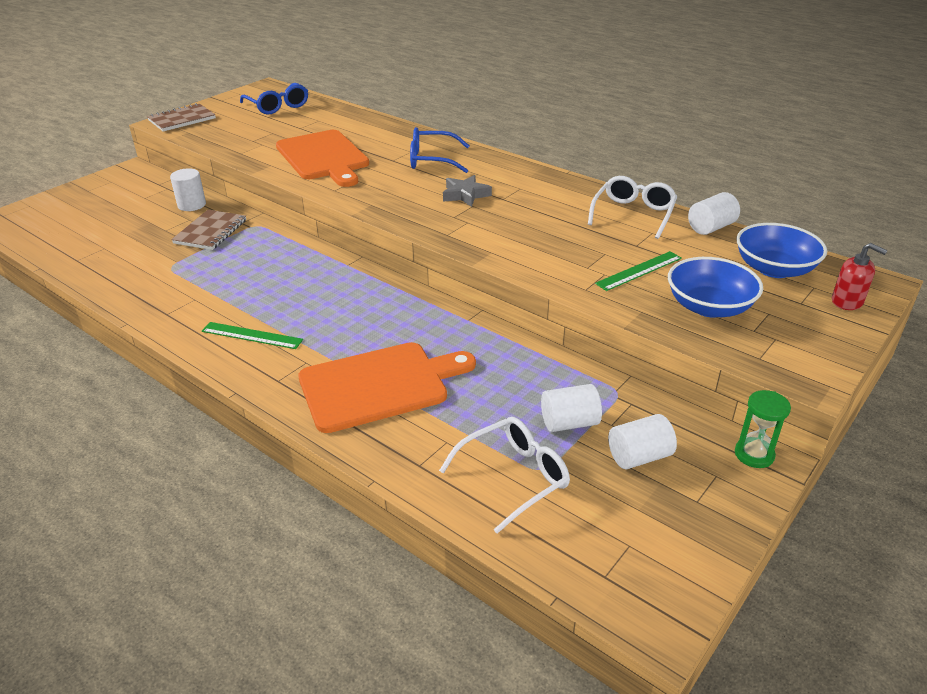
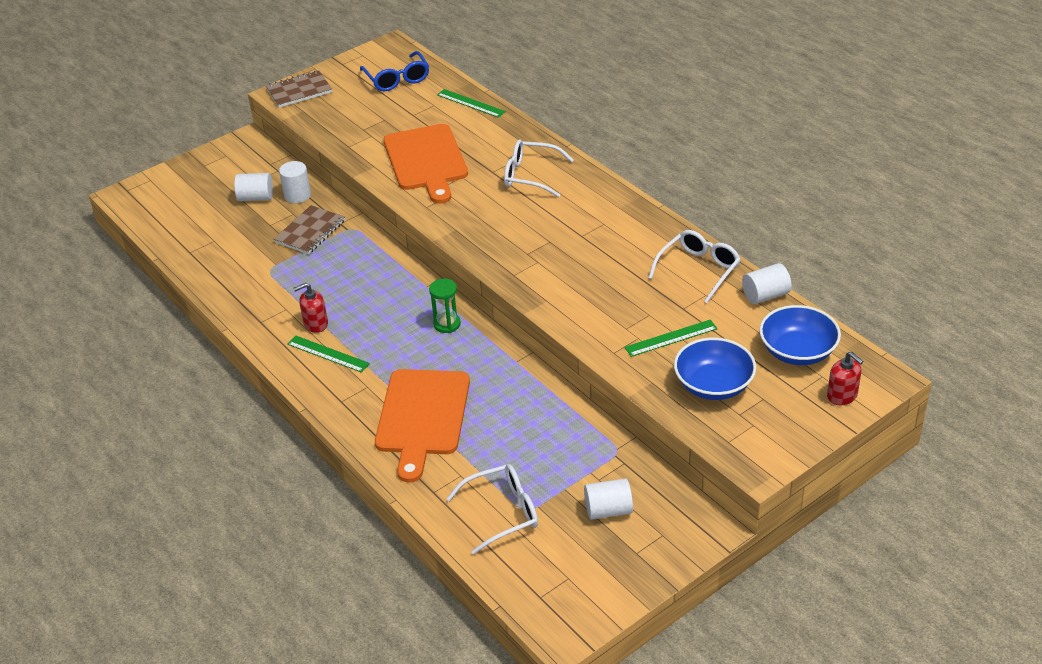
camera: 15 degrees right, 5 degrees up
(232, 309) = (315, 324): none -> red soap dispenser
(354, 117) = (470, 103): none -> green ruler
(380, 385) = (422, 417): orange cutting board -> orange cutting board turned 105 degrees clockwise
(432, 160) = (531, 175): blue glasses -> white glasses
(465, 195) = (547, 227): grey star -> none
(569, 423) = (564, 473): white cylinder -> white cylinder (256, 197)
(754, 454) = (703, 522): green hourglass -> green hourglass (447, 324)

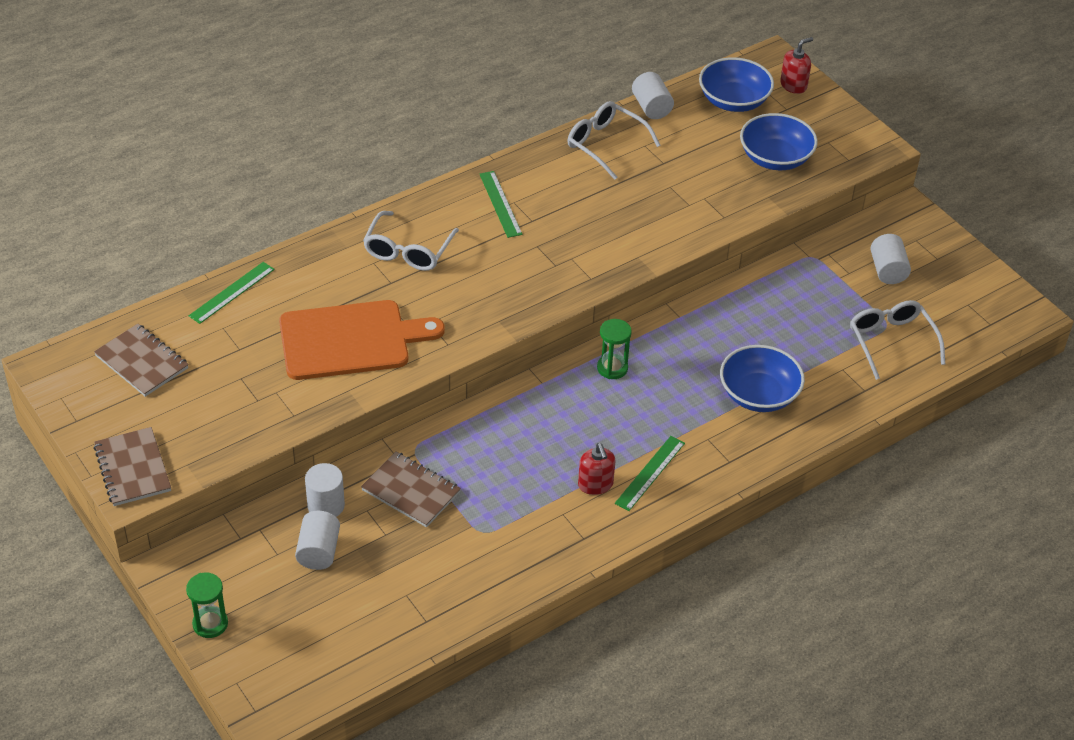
camera: 90 degrees left, 5 degrees up
(198, 163) = (210, 624): none -> green hourglass
(397, 79) = (142, 362): blue glasses -> brown notebook
(422, 417) = (758, 395): orange cutting board -> blue bowl
(671, 338) = (707, 176): green ruler -> green ruler (500, 204)

